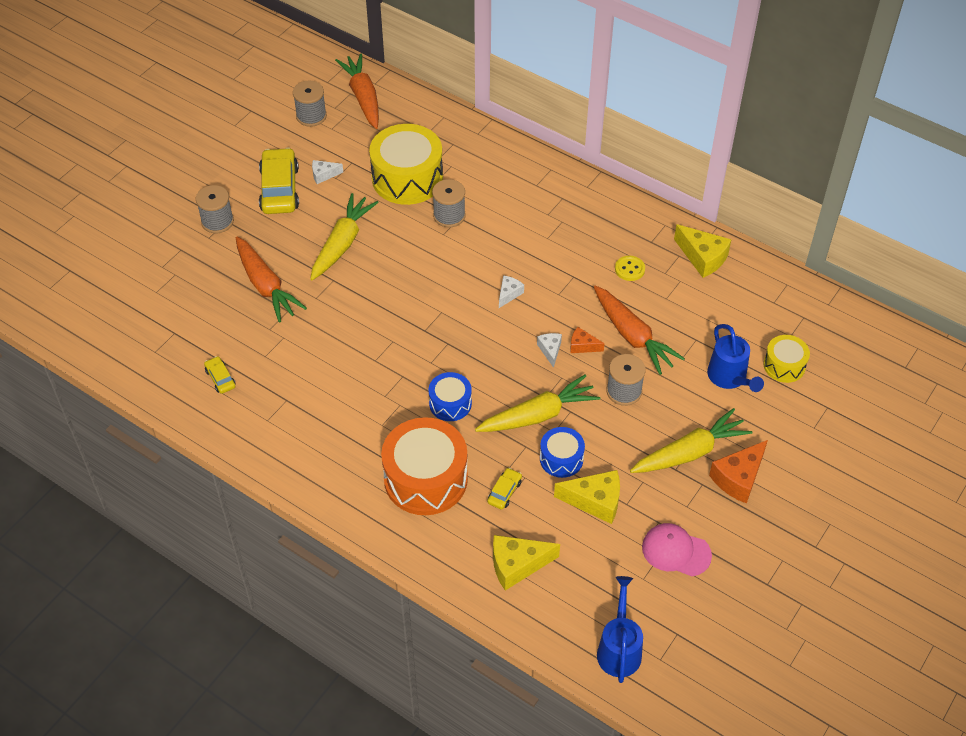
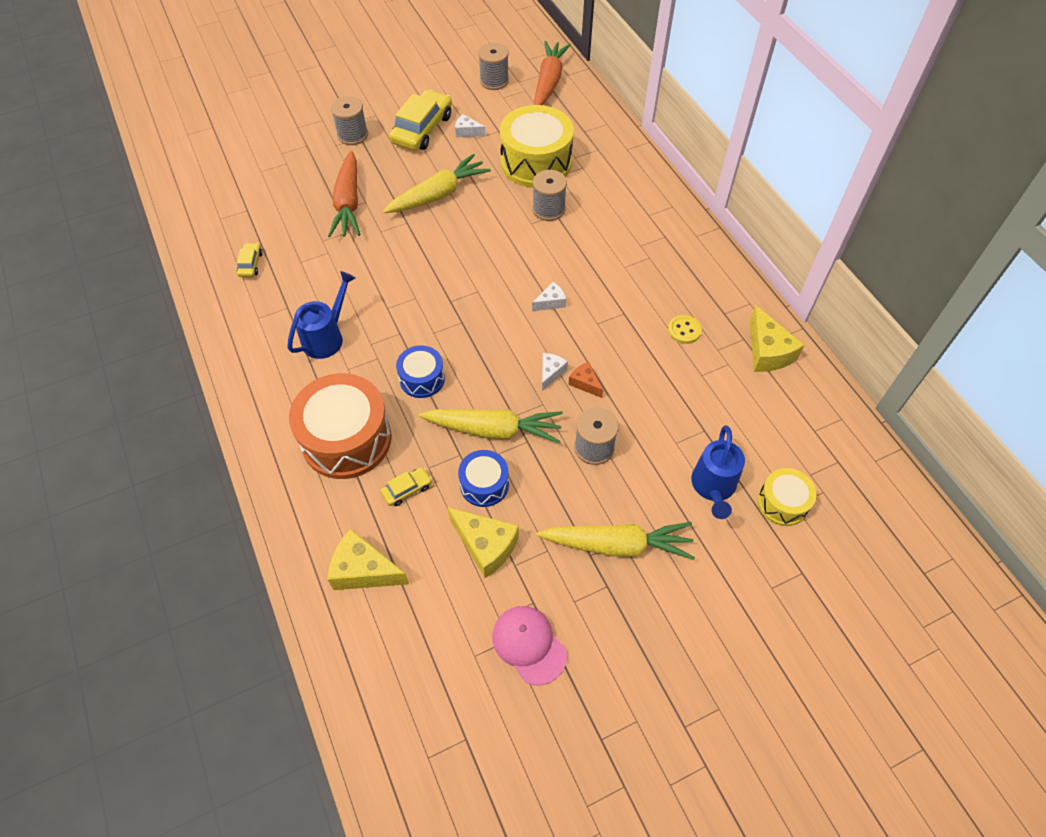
camera: 30 degrees right, 5 degrees up
(619, 648) = (395, 719): blue watering can -> blue watering can (327, 337)
(632, 336) = (641, 397): orange carrot -> none
(738, 478) = (650, 600): orange cheese -> none

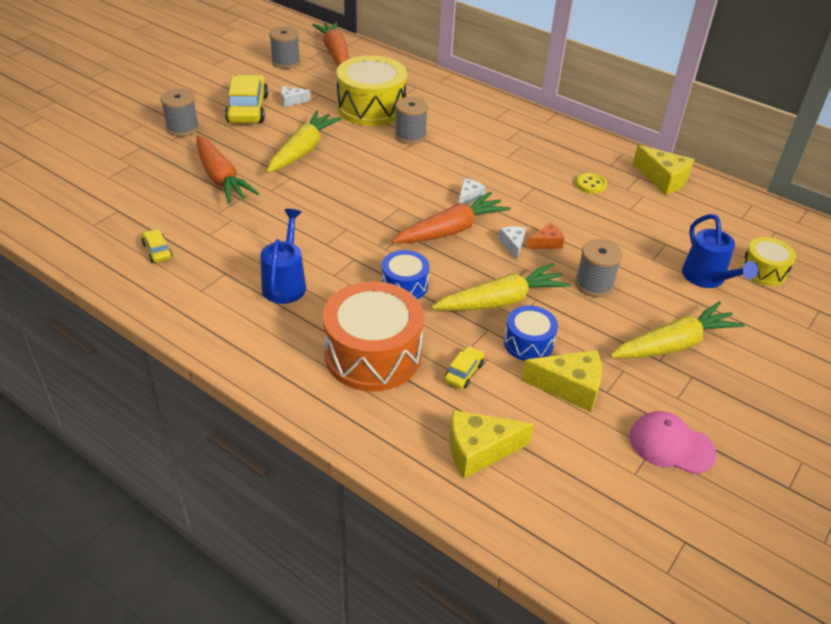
camera: 30 degrees left, 15 degrees down
(506, 334) = (451, 230): none -> orange carrot
(585, 383) = (547, 243): orange cheese -> orange cheese turned 135 degrees clockwise

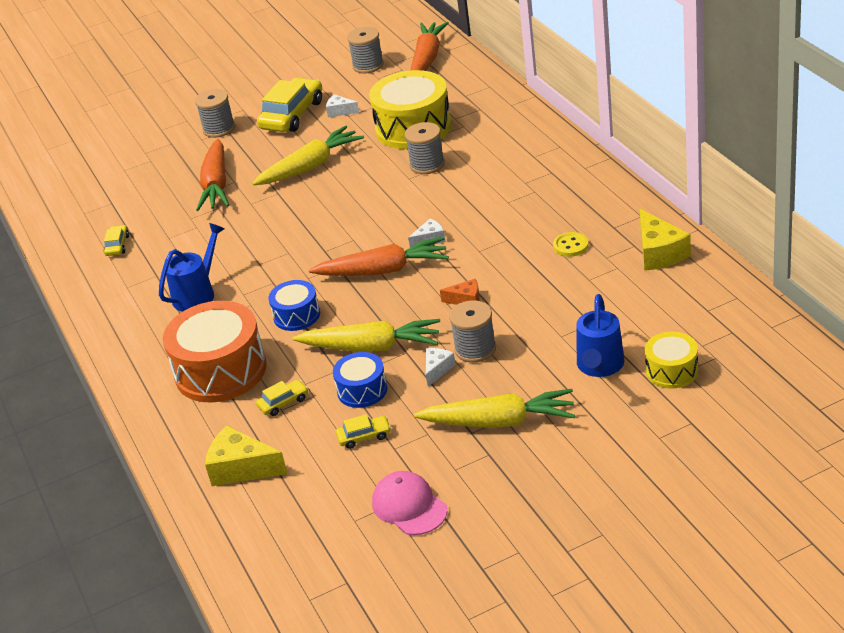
camera: 35 degrees right, 5 degrees down
(512, 245) = (430, 295): white cheese -> white cheese (437, 369)
(569, 387) = (364, 436): yellow cheese -> yellow car

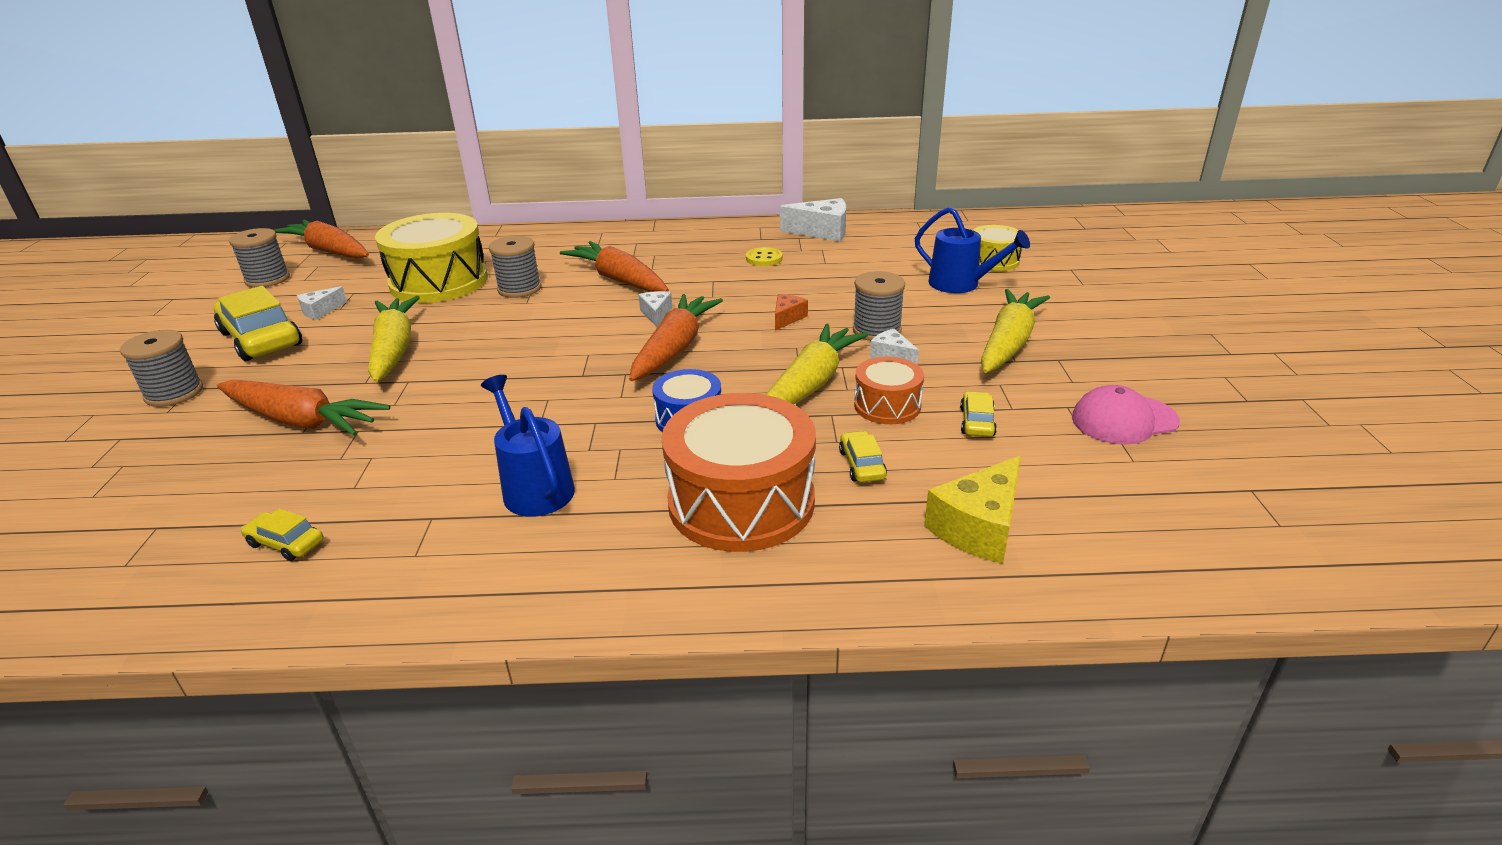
camera: 70 degrees left, 5 degrees down
(362, 390) = (887, 406): blue drum -> orange drum
(474, 197) = (619, 280): none -> orange carrot
(659, 253) = (822, 232): yellow cheese -> white cheese

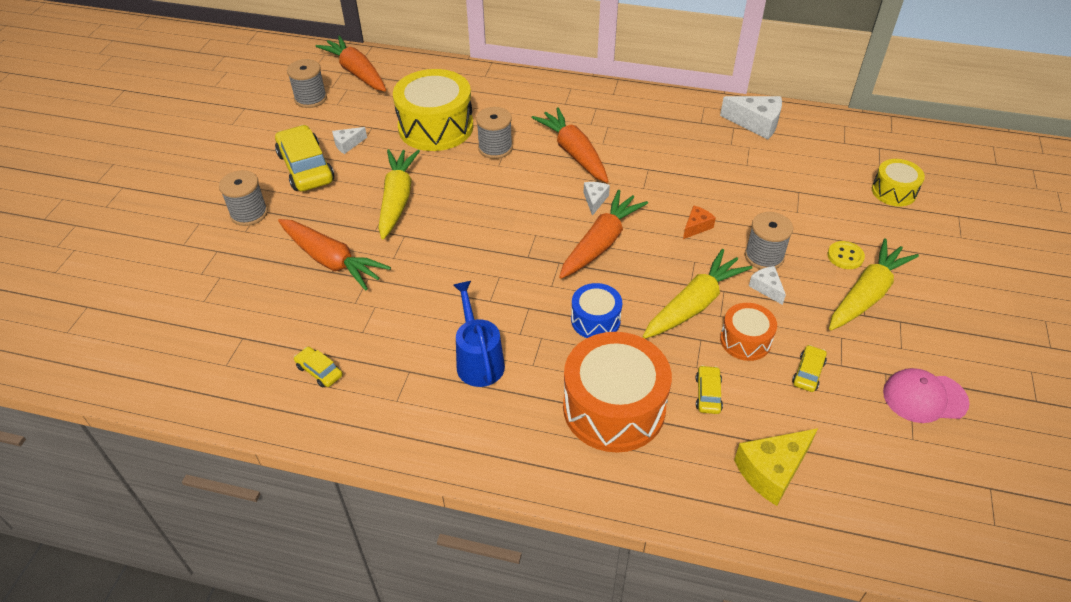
camera: 15 degrees right, 15 degrees up
(764, 258) = (697, 149): yellow button -> yellow button (845, 256)
(961, 284) = (854, 216): blue watering can -> none

